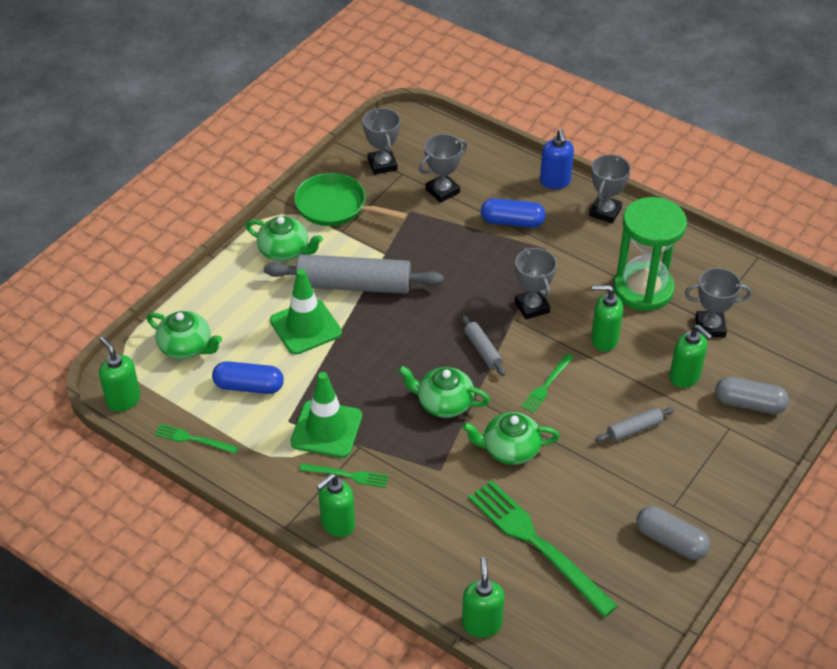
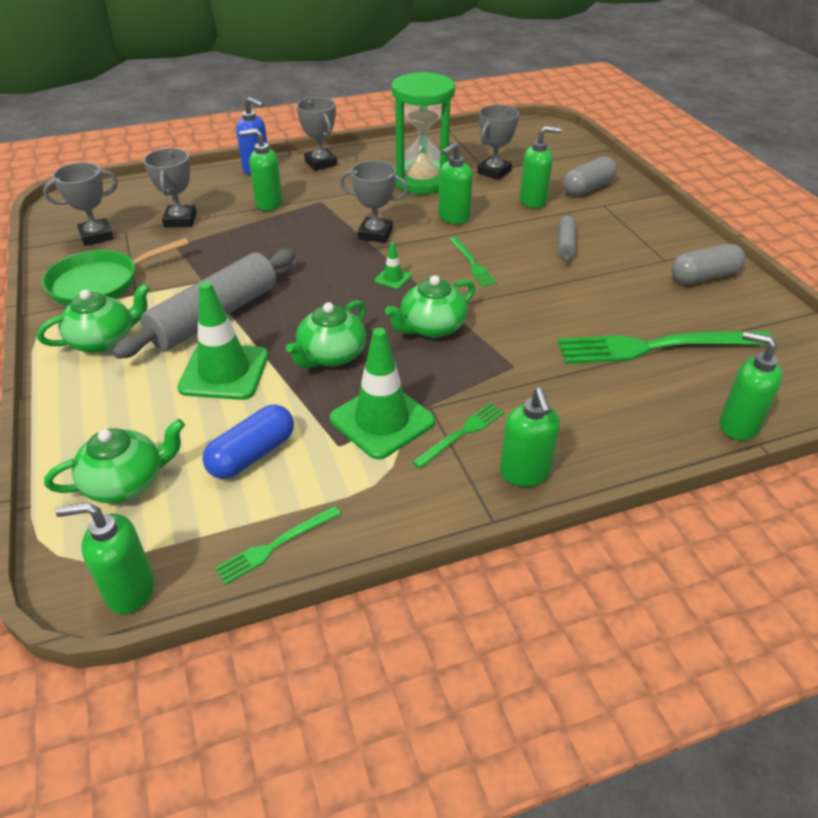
camera: 55 degrees left, 5 degrees down
(382, 164) = (96, 236): grey trophy -> grey trophy turned 45 degrees counterclockwise
(483, 350) = (393, 278): grey rolling pin -> green traffic cone
(510, 449) = (527, 314): green teapot -> green teapot (331, 355)
(512, 222) = (268, 204): blue capsule -> green soap dispenser

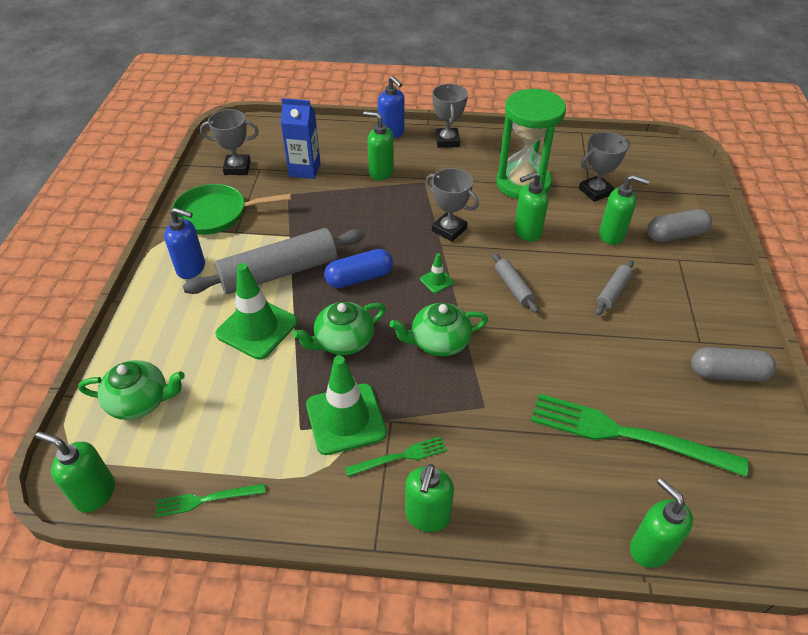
camera: 25 degrees right, 5 degrees up
(104, 340) = (191, 268): green teapot -> blue soap dispenser
(180, 220) = (304, 170): grey trophy -> blue carton
(252, 454) = (235, 412): blue capsule -> blue capsule (359, 278)
(472, 263) = (513, 287): green fork -> grey rolling pin

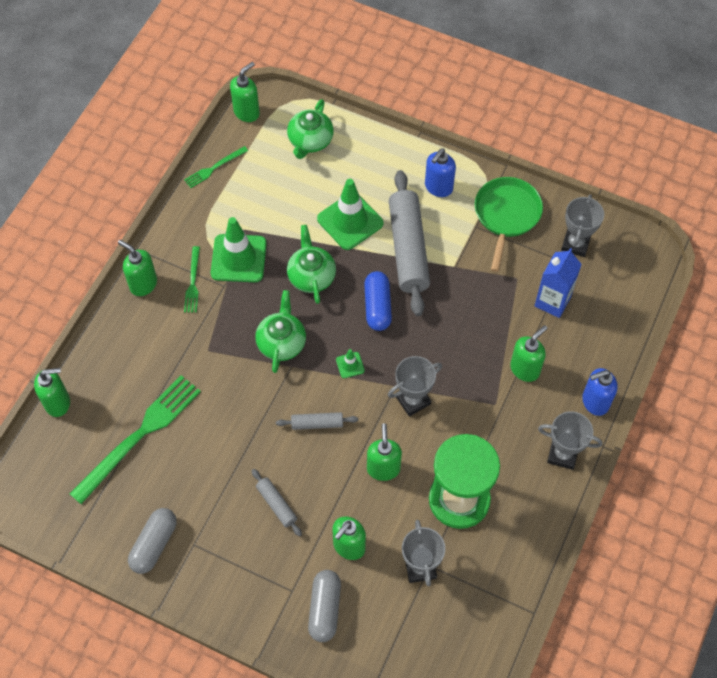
camera: 110 degrees right, 15 degrees up
(206, 499) = (214, 168): green fork -> green fork turned 135 degrees counterclockwise

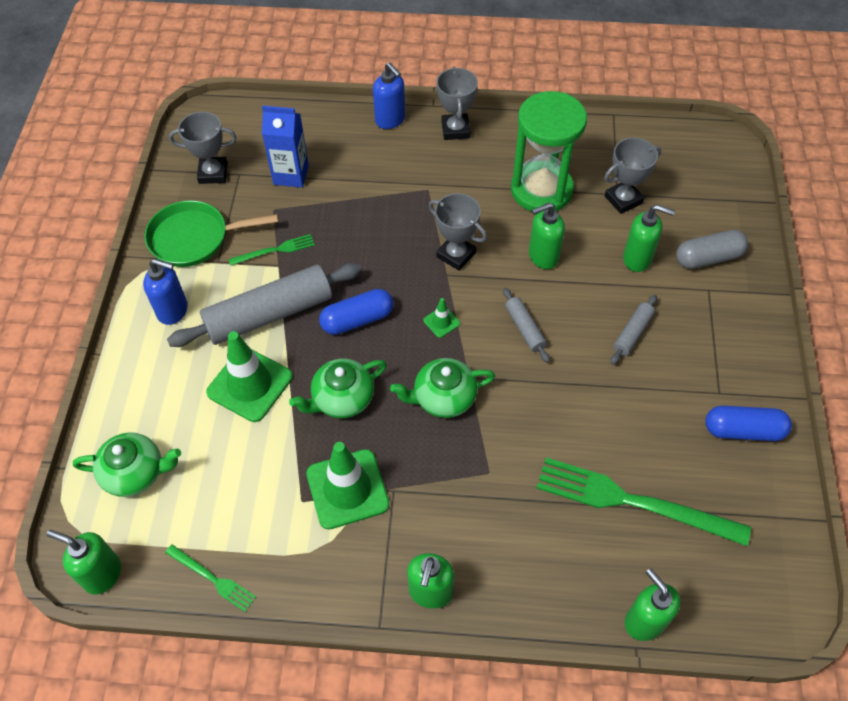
camera: 110 degrees left, 5 degrees down
(154, 544) = (743, 430): grey capsule -> blue capsule
(193, 282) = (403, 530): green fork -> green fork (275, 250)
(525, 369) = (378, 177): green soap dispenser -> none

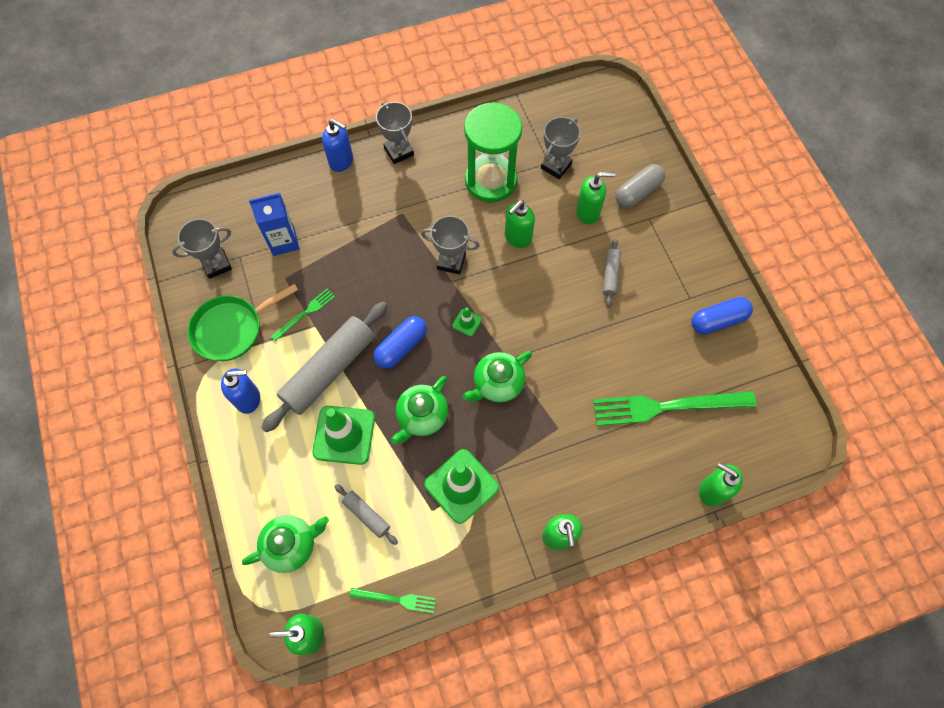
camera: 25 degrees left, 10 degrees up
(525, 328) = (531, 303): grey rolling pin -> grey rolling pin (366, 515)

